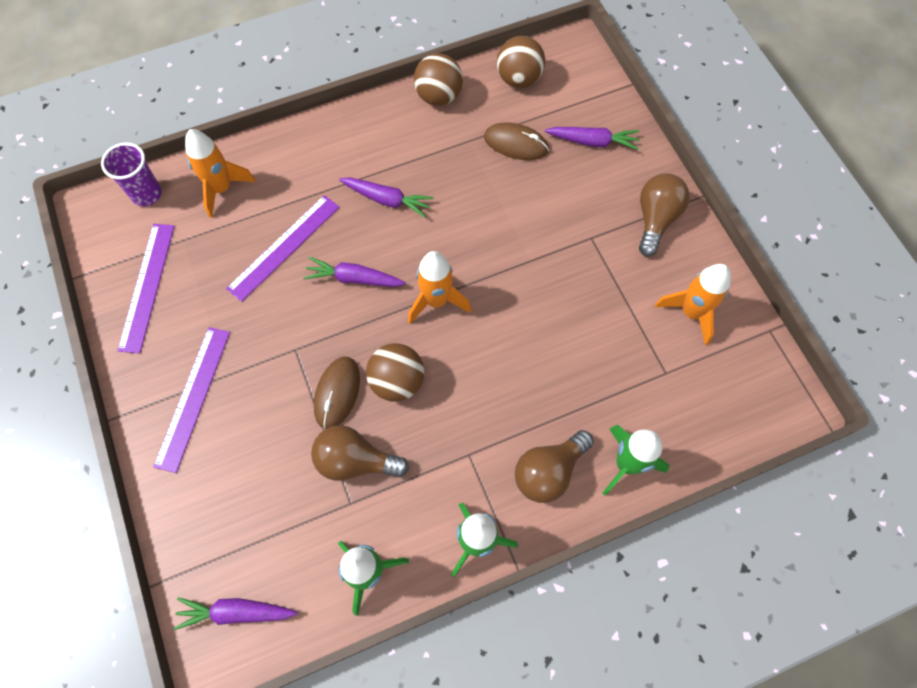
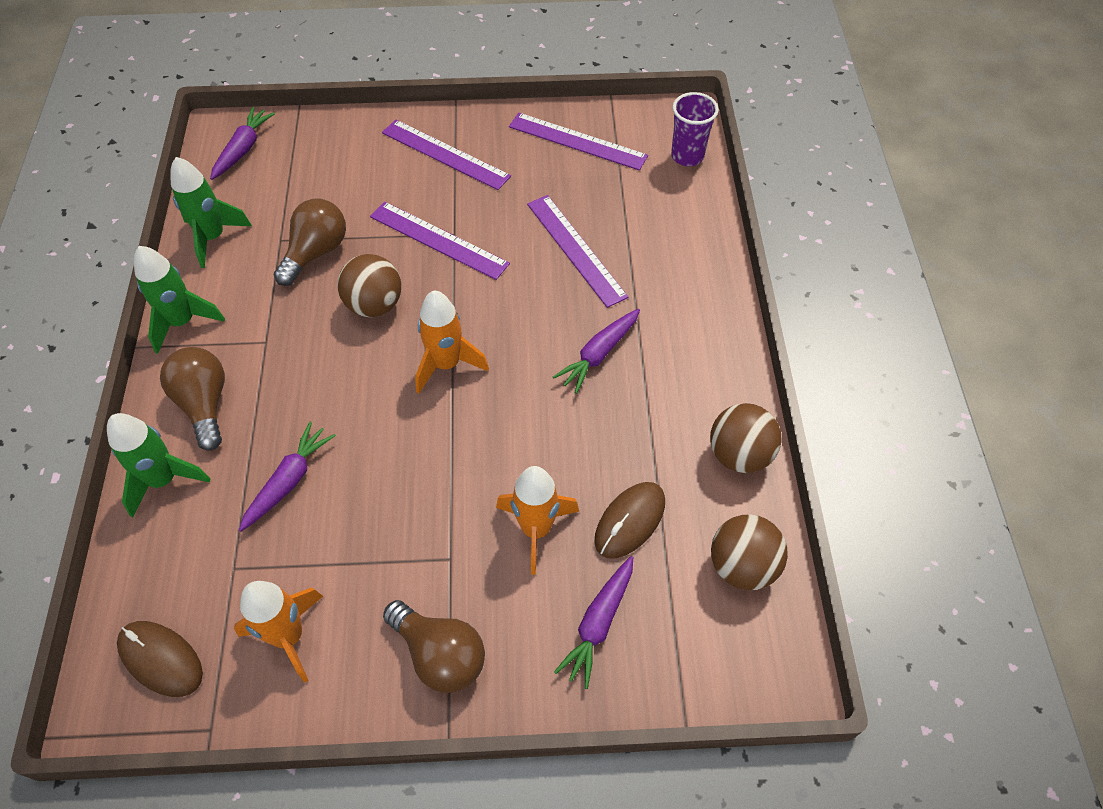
camera: 110 degrees right, 10 degrees down
(222, 189) = (671, 214): orange rocket -> orange rocket (536, 529)
(306, 359) = (438, 240): none -> purple ruler
(337, 393) = (390, 255): brown mouse -> brown mouse (161, 659)
(354, 278) = (510, 299): purple carrot -> purple carrot (289, 481)

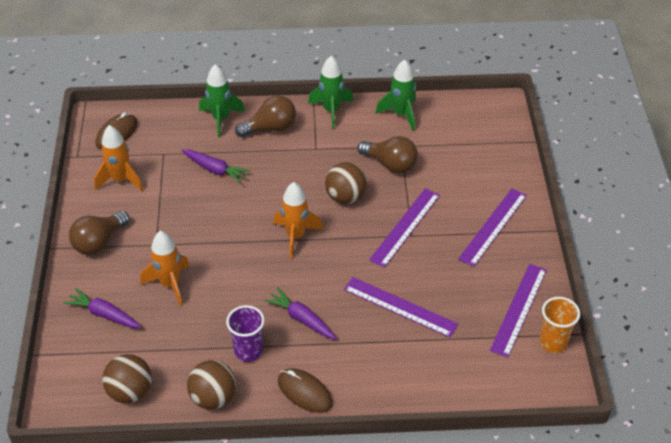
camera: 90 degrees right, 10 degrees down
(243, 149) = (484, 118): purple carrot -> none
(576, 249) = (400, 307): purple ruler -> purple ruler turned 60 degrees clockwise
(624, 117) = (553, 342): none -> orange cup
(630, 521) = (169, 332): brown mouse -> brown mouse (304, 392)
(687, 156) = (511, 386): purple cup -> purple cup (248, 351)

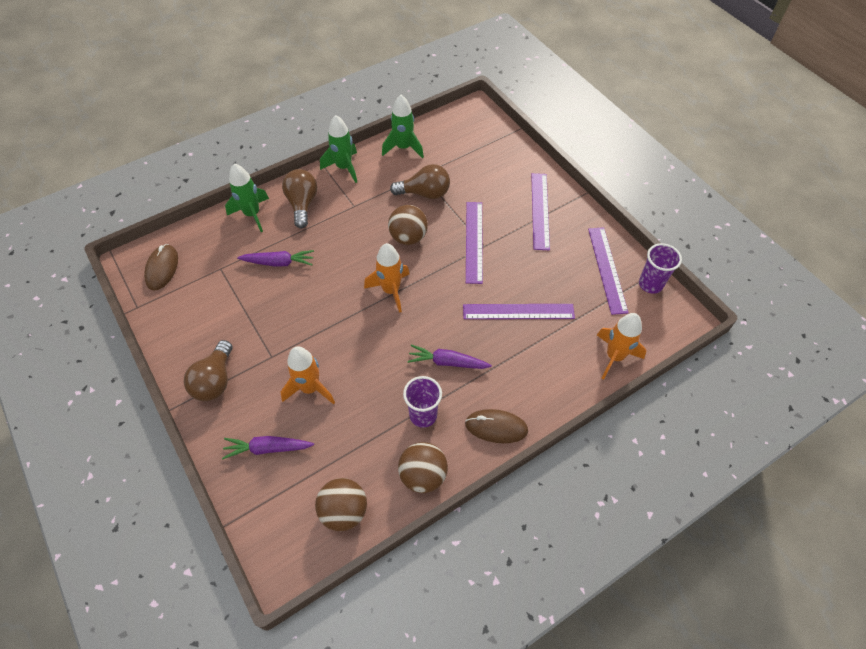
camera: 30 degrees left, 10 degrees up
(120, 180) = (195, 311): orange rocket -> orange rocket (614, 356)
(270, 128) = (302, 204): brown light bulb -> brown light bulb turned 45 degrees counterclockwise
(553, 342) = (650, 284): orange cup -> purple cup

